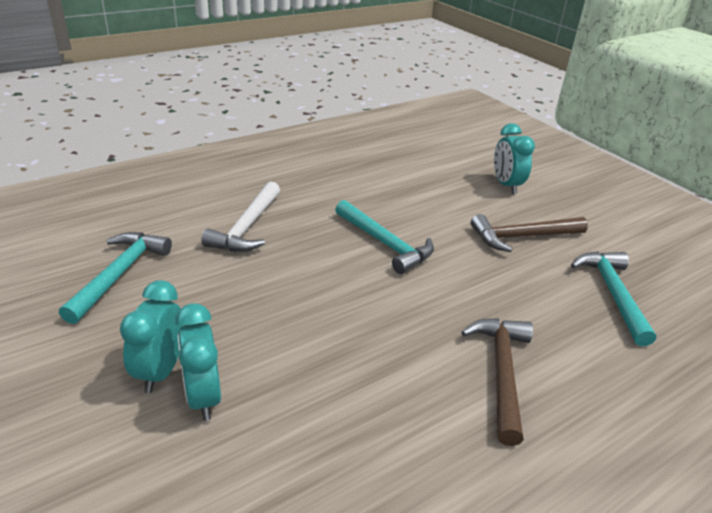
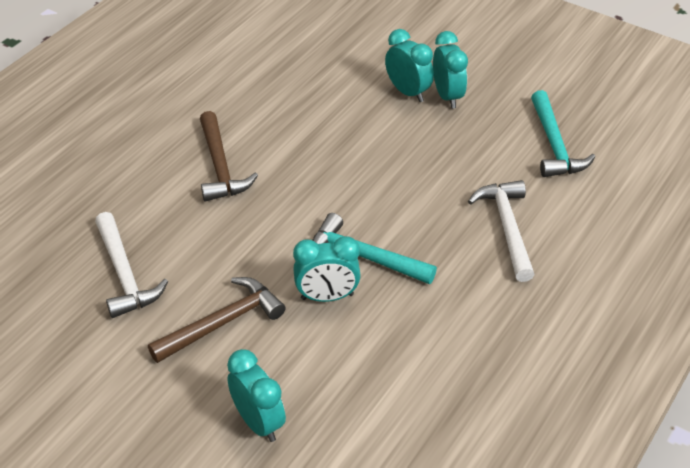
camera: 160 degrees right, 10 degrees up
(431, 228) = (327, 297): none -> turquoise clock
(612, 294) = (125, 274): turquoise hammer -> white hammer

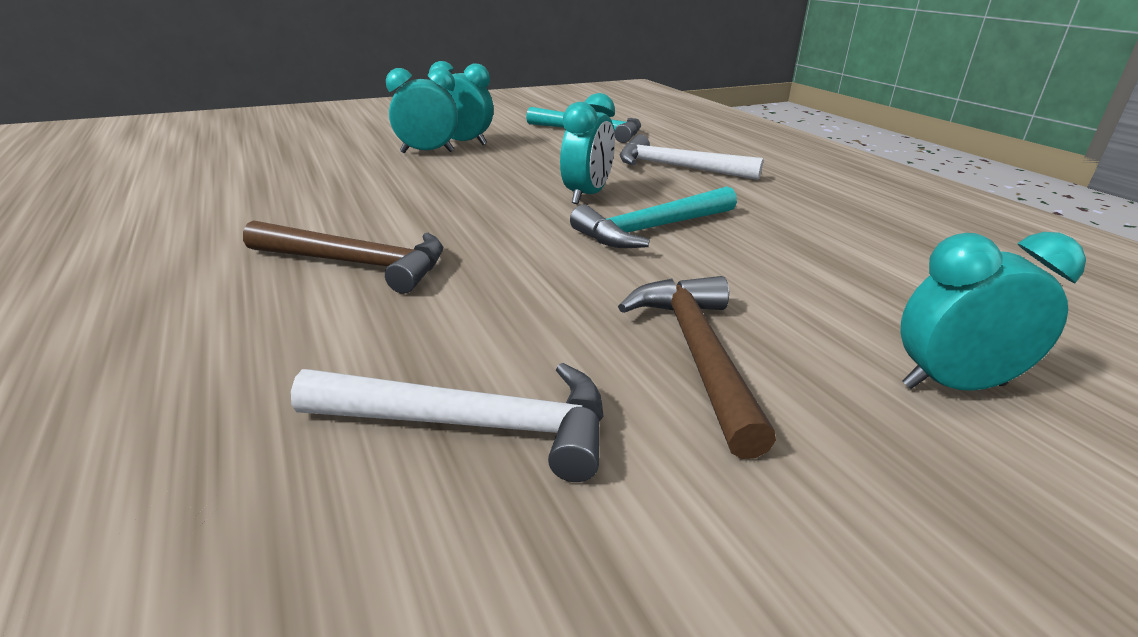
camera: 60 degrees left, 15 degrees down
(327, 297) = (704, 265): turquoise clock -> turquoise clock (586, 195)

